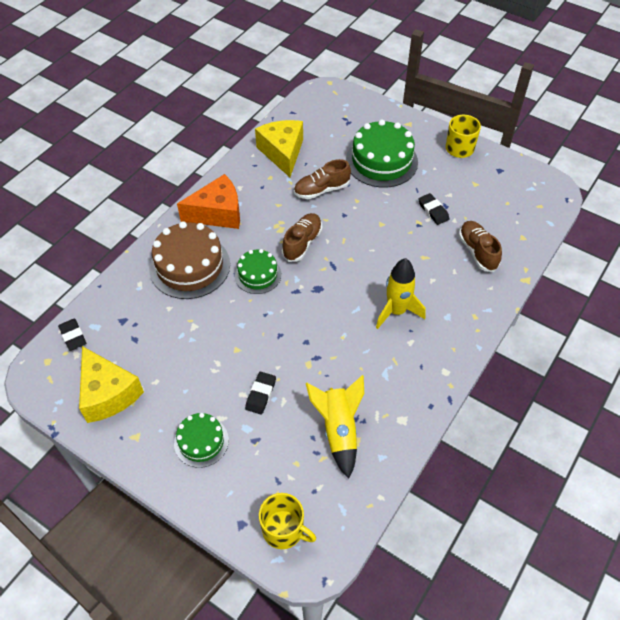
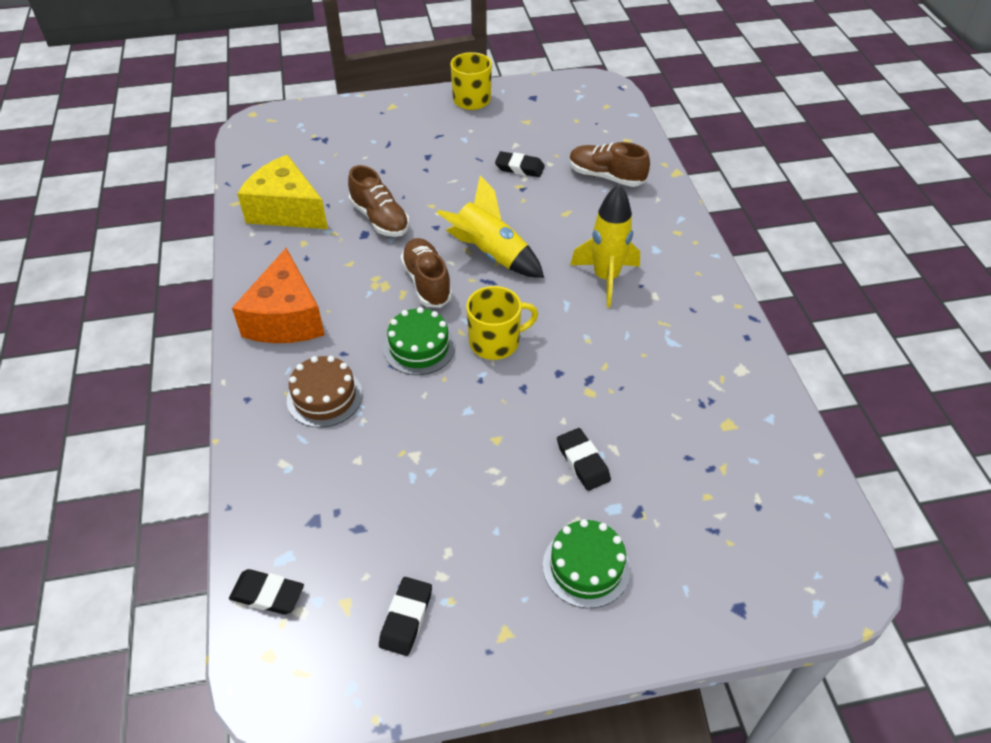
camera: 45 degrees left, 5 degrees down
(108, 394) = (406, 618): yellow cheese -> black eraser
(190, 266) = (324, 397): brown cake -> brown cake, size x0.58
(218, 213) = (286, 318): orange cheese -> orange cheese turned 150 degrees clockwise
(284, 530) = (783, 571): yellow mug -> yellow mug (495, 342)
(321, 190) = (380, 219): brown shoe -> brown shoe turned 60 degrees counterclockwise
(338, 430) = (701, 428): yellow rocket -> yellow rocket (491, 254)
(381, 161) = (409, 154): green cake -> none

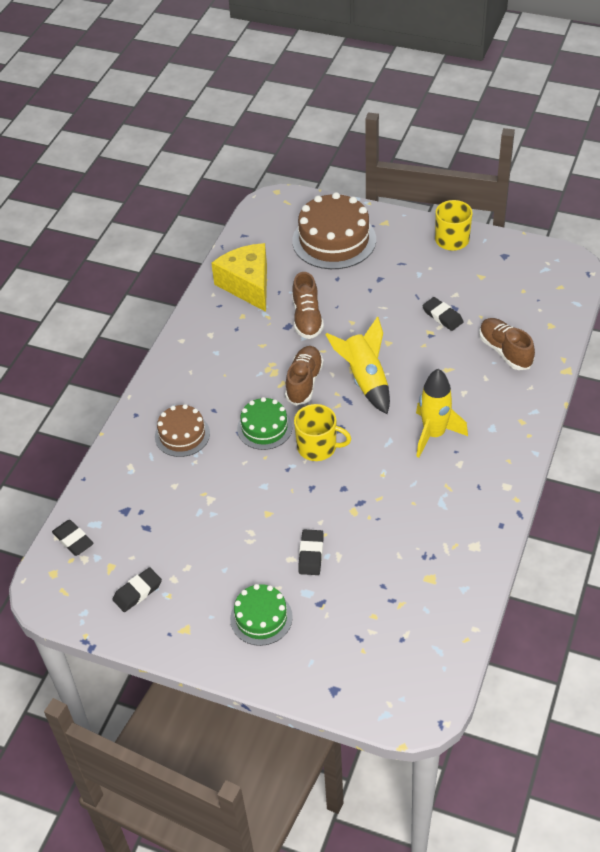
camera: 35 degrees right, 0 degrees up
(286, 318) = (194, 369): orange cheese -> none
(351, 138) = (334, 240): none -> brown cake

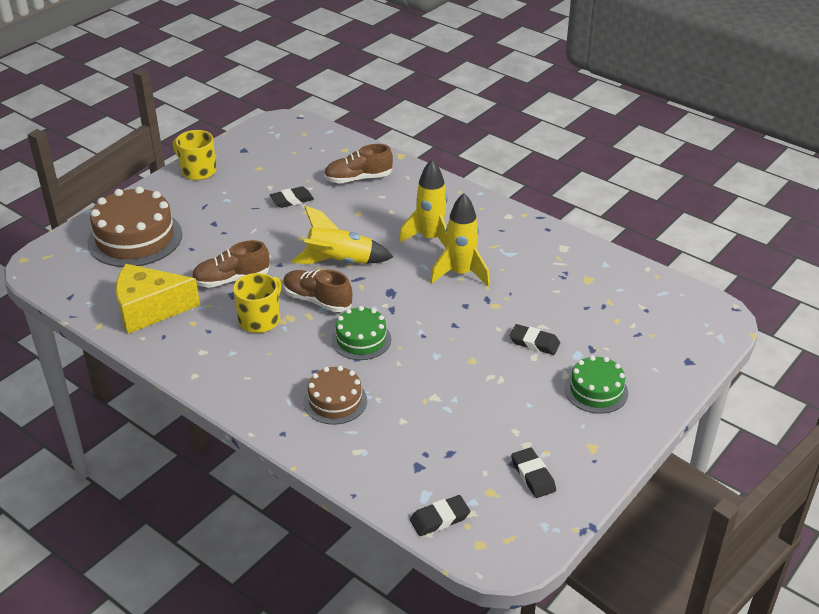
camera: 75 degrees left, 10 degrees down
(307, 318) = (231, 279): brown shoe -> brown shoe turned 150 degrees clockwise
(318, 447) = (406, 310): yellow mug -> yellow mug (260, 320)
(390, 472) = (460, 274): none -> yellow rocket

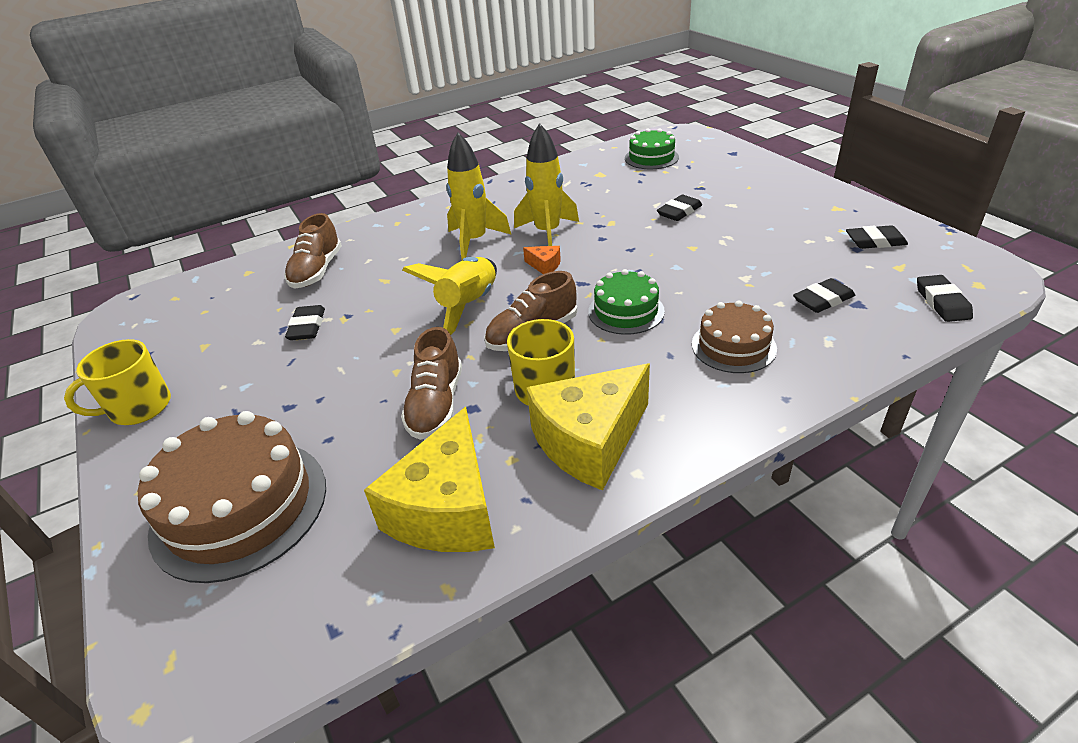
camera: 65 degrees left, 0 degrees up
(216, 350) = (590, 441): none -> yellow cheese
(409, 284) = (544, 266): none -> orange cheese
(416, 445) = (823, 300): none -> black eraser
(596, 390) = (759, 194): green cake -> green cake (651, 158)

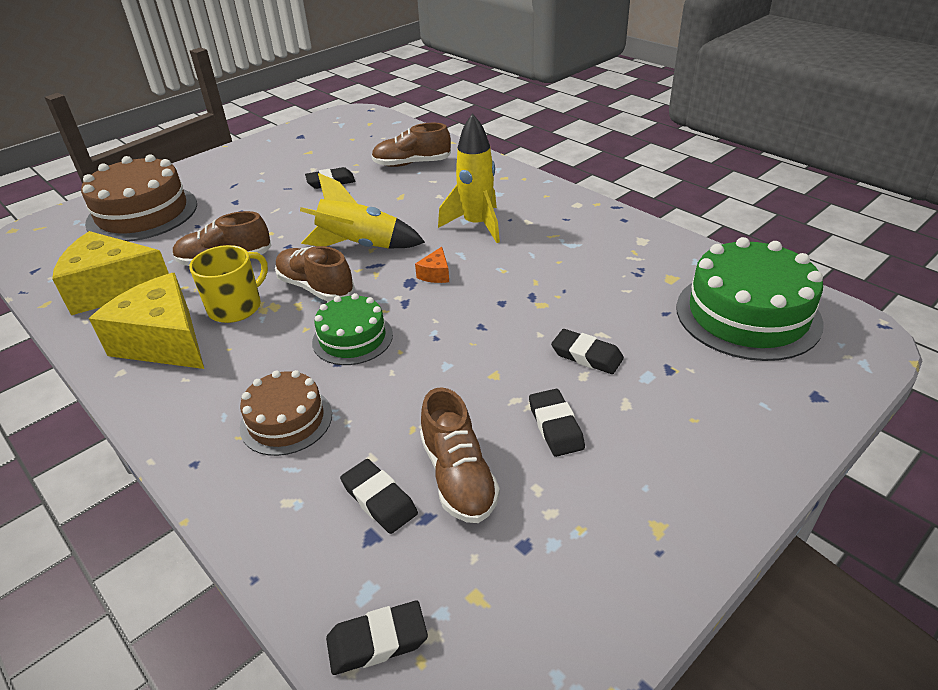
camera: 75 degrees right, 0 degrees up
(139, 407) = (244, 153): yellow mug -> none
(547, 233) = (504, 265): yellow rocket -> none
(651, 158) = (747, 314): green cake -> green cake, size x1.73
(799, 267) = (458, 476): none -> brown shoe
(875, 241) = (552, 571): black eraser -> black eraser (555, 426)

